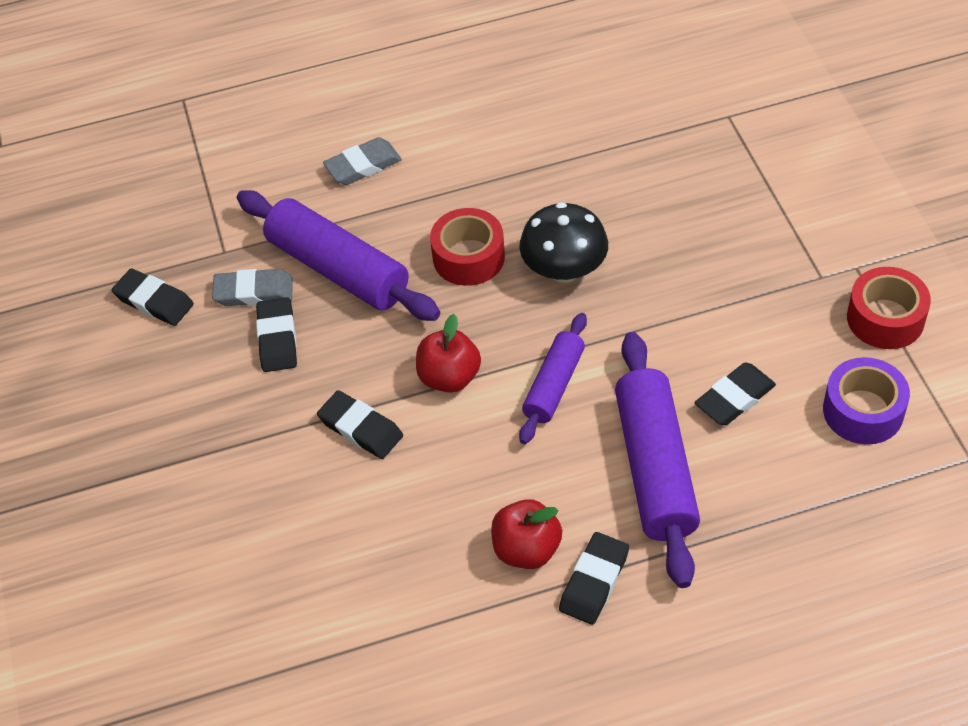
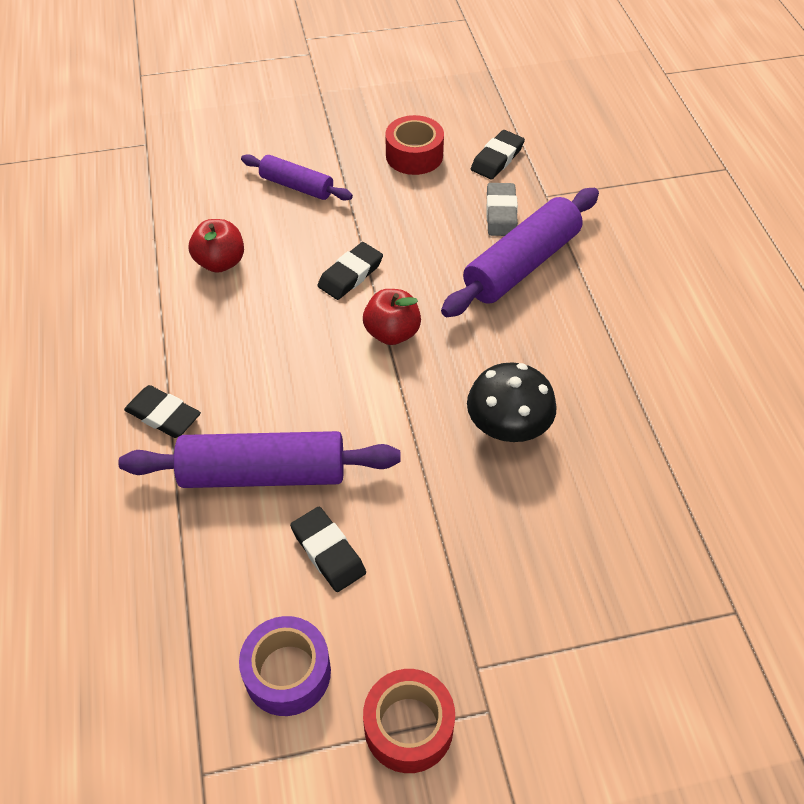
camera: 90 degrees right, 0 degrees up
(277, 338) = (450, 227): black eraser -> none
(363, 165) = (647, 284): grey eraser -> none
(468, 257) = (529, 354): red tape -> red tape (414, 155)
(527, 549) = (207, 372): red apple -> red apple (220, 262)
(554, 385) = (370, 406): purple rolling pin -> purple rolling pin (296, 186)

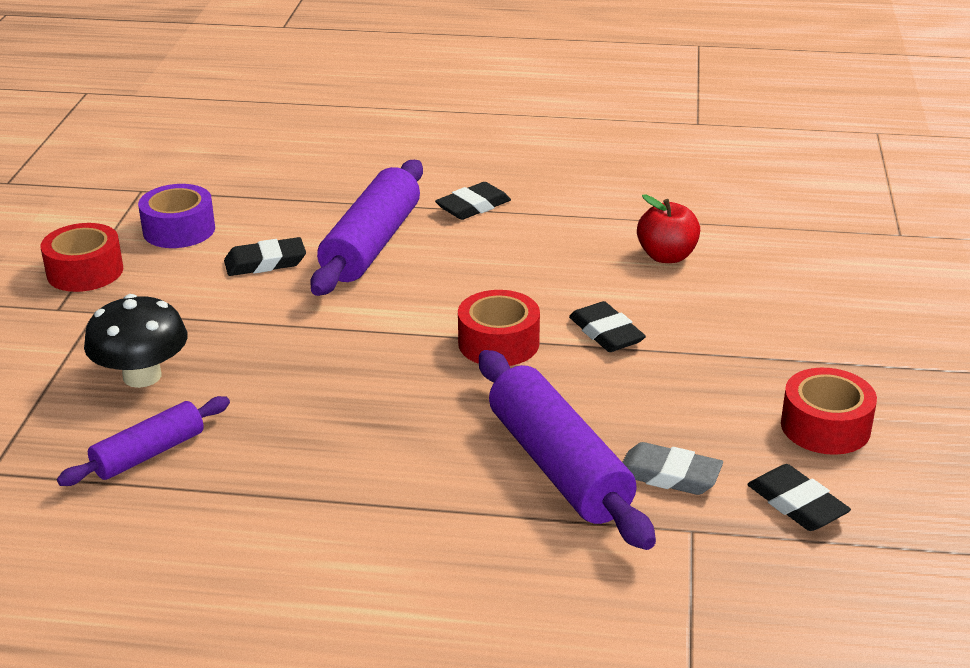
camera: 110 degrees right, 20 degrees down
(296, 186) = (785, 322): purple rolling pin -> purple rolling pin (149, 453)
(392, 333) = (498, 343): red apple -> red tape
(508, 427) = (318, 389): black mushroom -> black mushroom (142, 376)

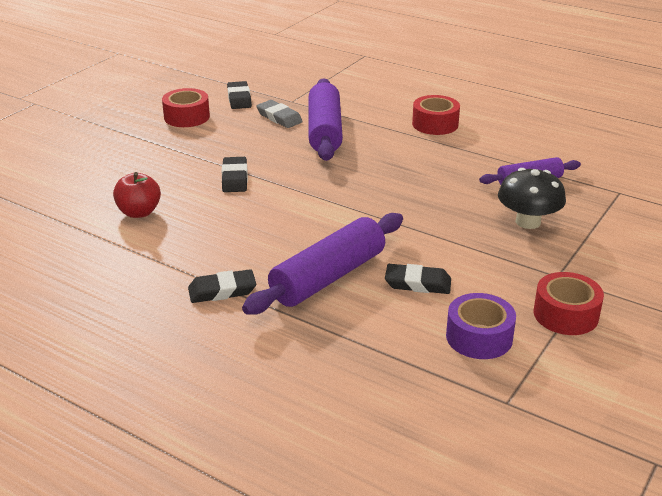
camera: 155 degrees left, 0 degrees up
(498, 343) = (301, 188): red tape -> red tape (435, 124)

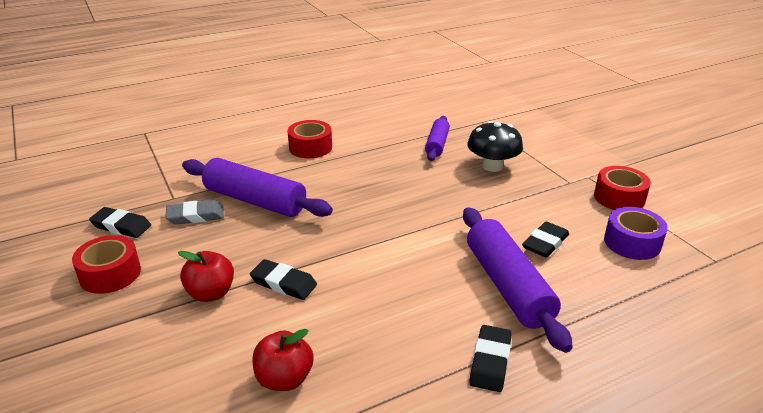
camera: 60 degrees left, 0 degrees up
(199, 156) = (211, 293): none -> red apple

